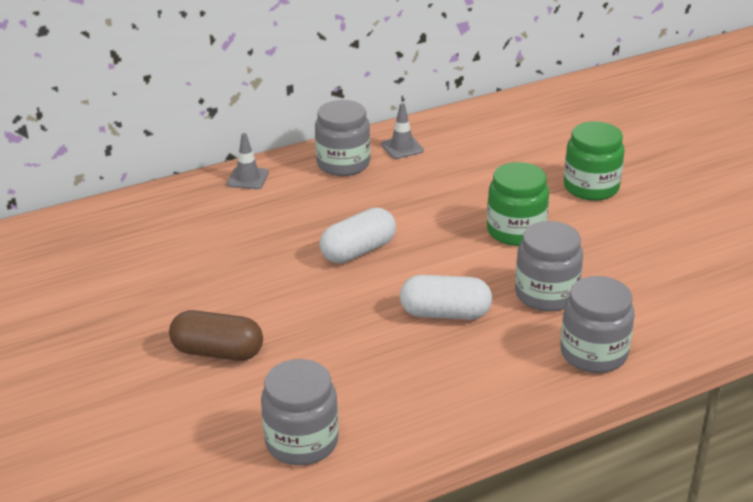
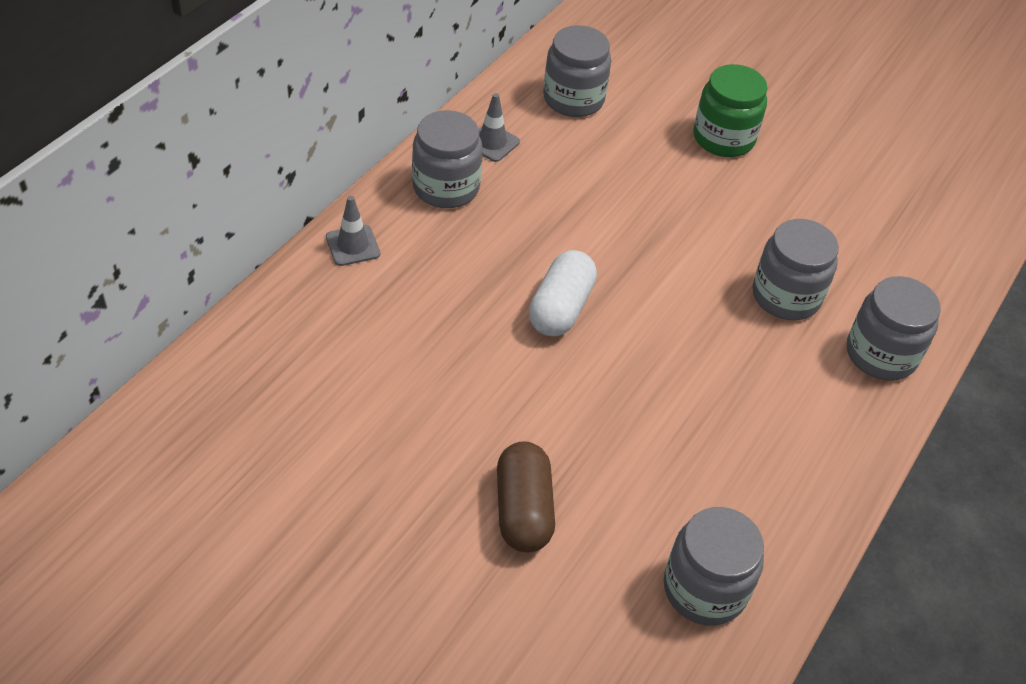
camera: 35 degrees left, 15 degrees up
(217, 352) = (523, 510): brown capsule -> brown capsule turned 75 degrees counterclockwise
(445, 313) = (712, 359): white capsule -> none
(489, 137) = (573, 99): none -> grey jar
(516, 231) = (696, 222): green jar -> none

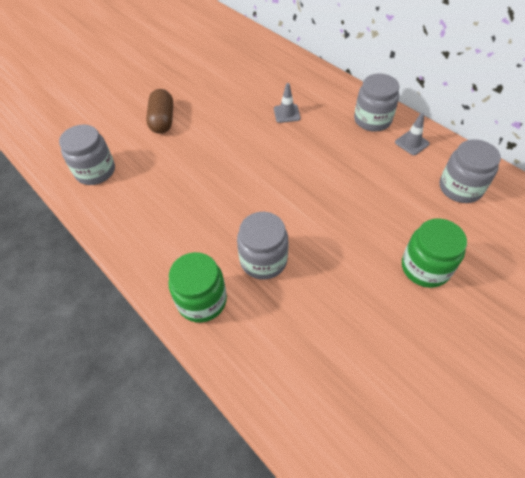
camera: 110 degrees right, 5 degrees up
(353, 245) = (331, 85): grey traffic cone -> grey traffic cone (286, 113)
(523, 510) = (162, 120): brown capsule -> brown capsule turned 75 degrees clockwise
(560, 308) = (276, 151): white capsule -> none
(881, 354) = (202, 300): grey jar -> green jar

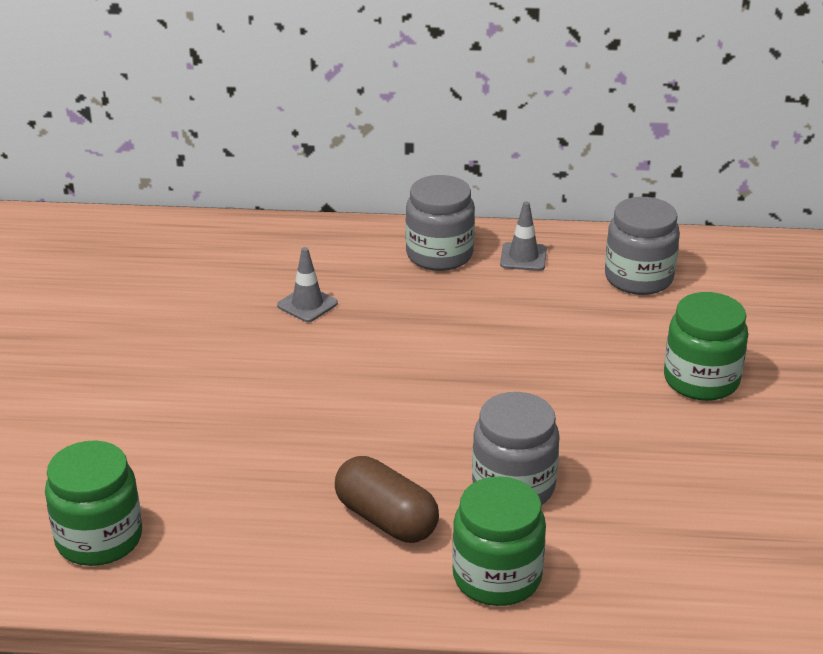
camera: 45 degrees left, 20 degrees down
(95, 171) = (99, 538): grey jar -> green jar
(162, 120) = (114, 412): brown capsule -> brown capsule (386, 519)

